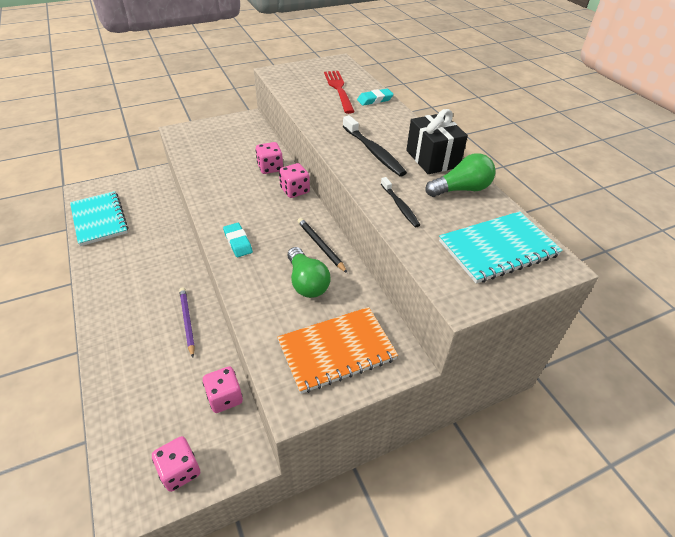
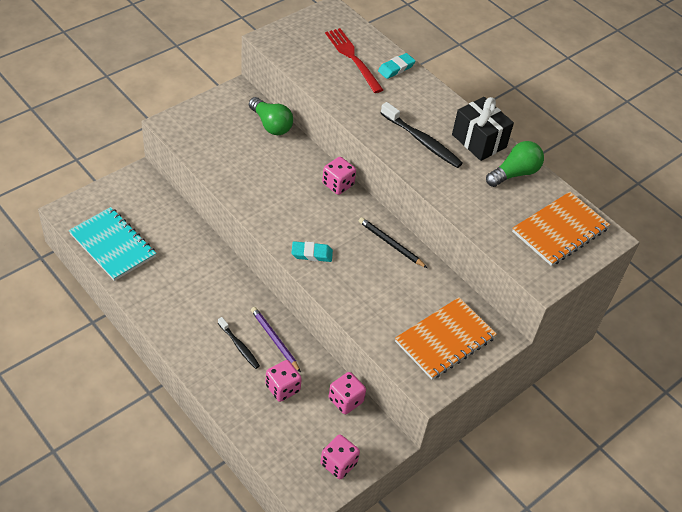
camera: 20 degrees left, 5 degrees up
(238, 242) = (312, 254): turquoise eraser -> turquoise eraser turned 45 degrees counterclockwise
(270, 168) = (299, 159): pink dice -> pink dice (282, 388)
(307, 282) = (394, 283): green light bulb -> green light bulb (271, 125)
(400, 206) = (468, 201): black toothbrush -> black toothbrush (239, 346)
(498, 249) = (560, 230): turquoise notebook -> orange notebook

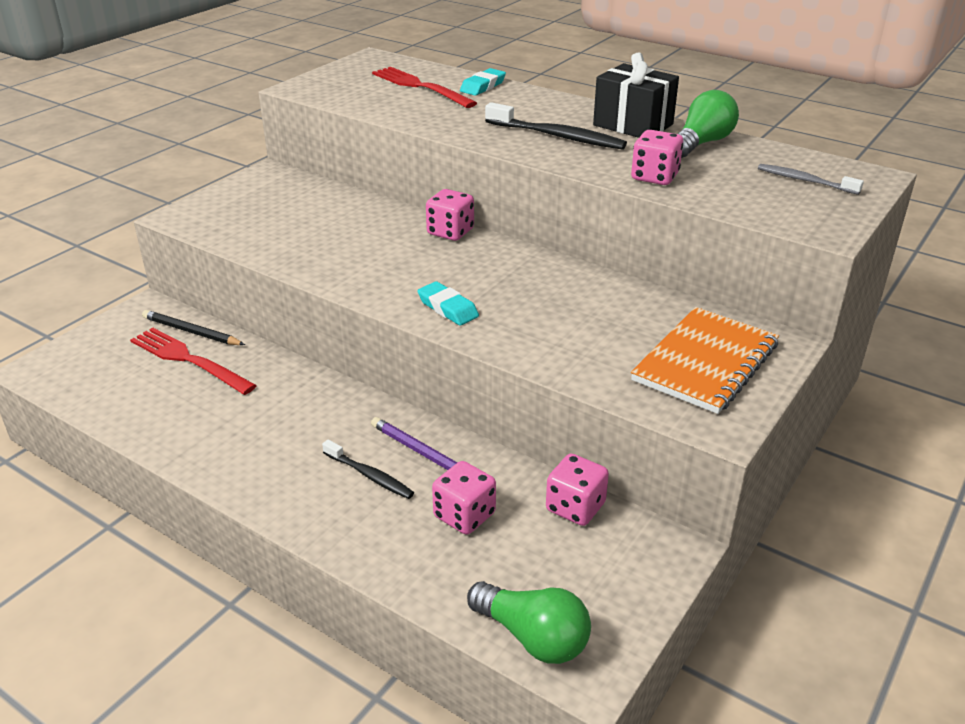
camera: 10 degrees left, 15 degrees down
(113, 245) = (120, 394): turquoise notebook -> none
(156, 228) = (187, 359): none -> red fork
(271, 125) = (328, 194): green light bulb -> green light bulb (533, 637)
(312, 254) = (448, 308): turquoise eraser -> turquoise eraser turned 60 degrees clockwise
(338, 464) = (609, 602): pink dice -> pink dice (654, 177)
(391, 244) = (559, 276): black pencil -> black pencil (191, 332)
(560, 230) = (805, 181): orange notebook -> grey toothbrush

